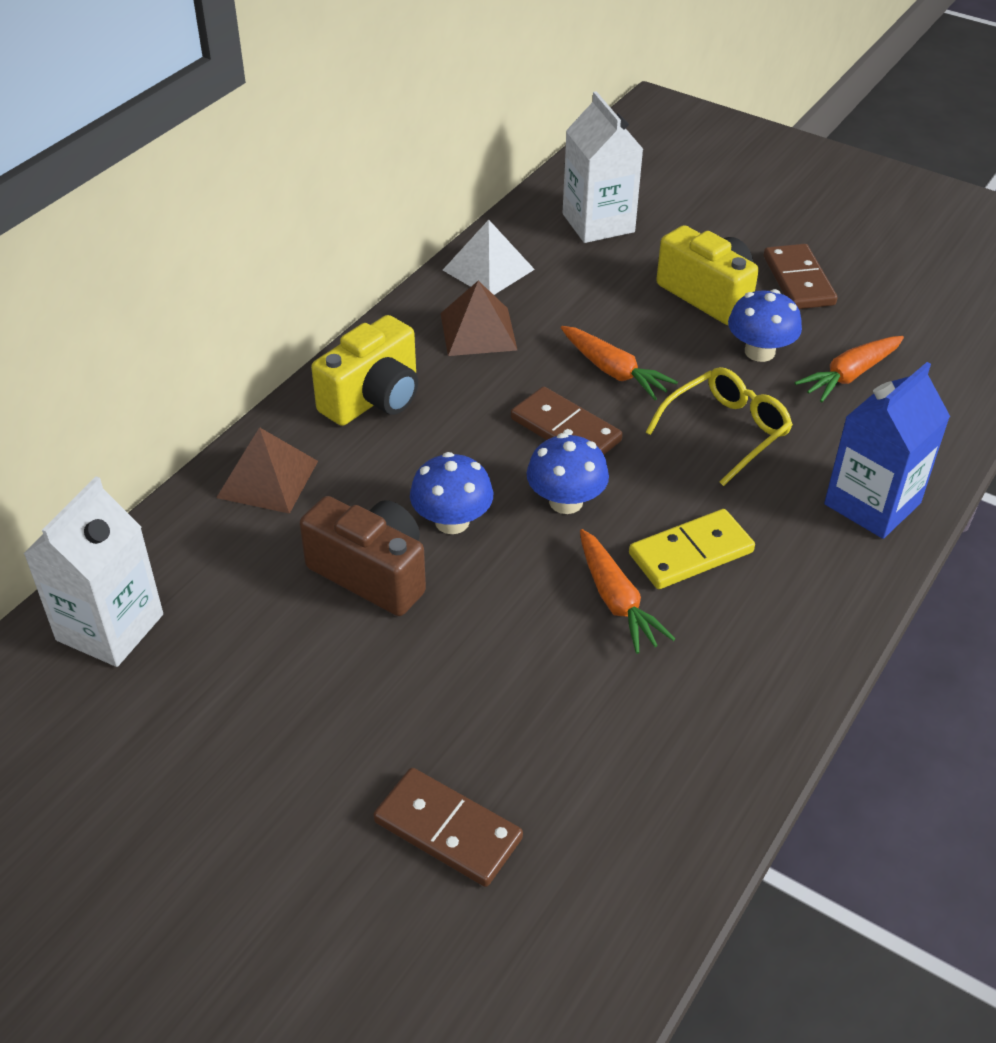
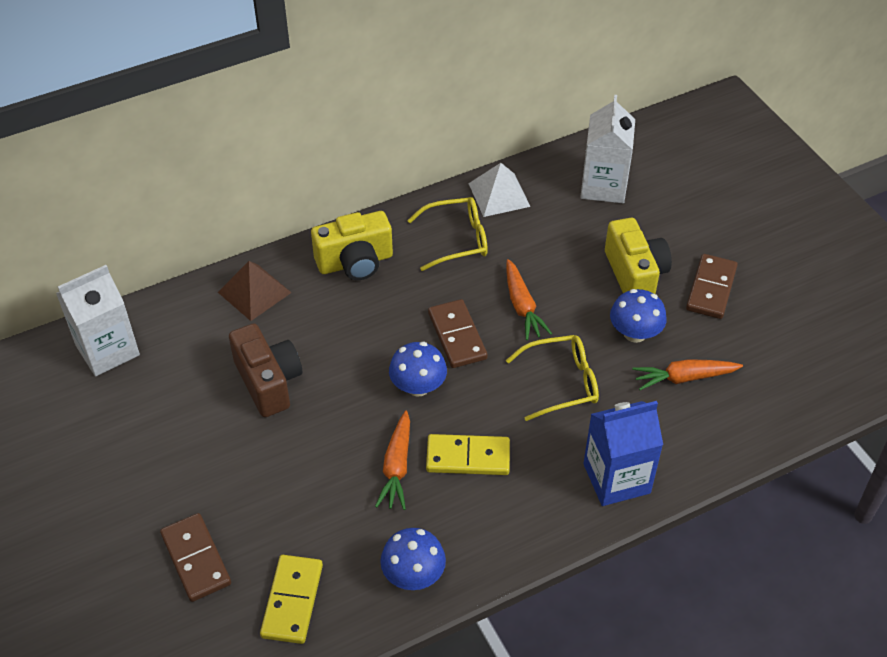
camera: 30 degrees right, 5 degrees up
(452, 521) = (339, 369): blue mushroom -> blue mushroom (413, 575)
(478, 331) = (456, 240): brown pyramid -> yellow glasses
(619, 817) = (292, 601): none -> yellow domino

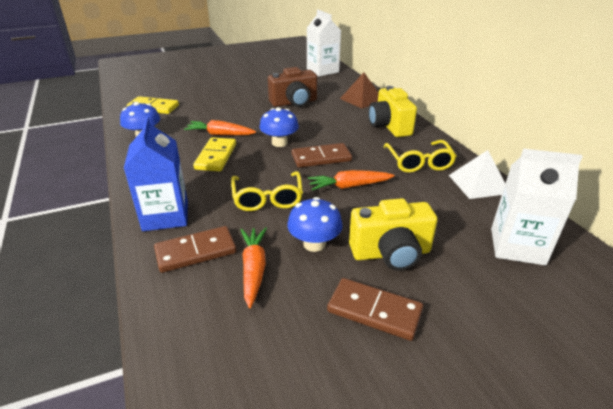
camera: 95 degrees right, 15 degrees down
(196, 559) = (192, 89): brown domino -> brown domino (196, 252)

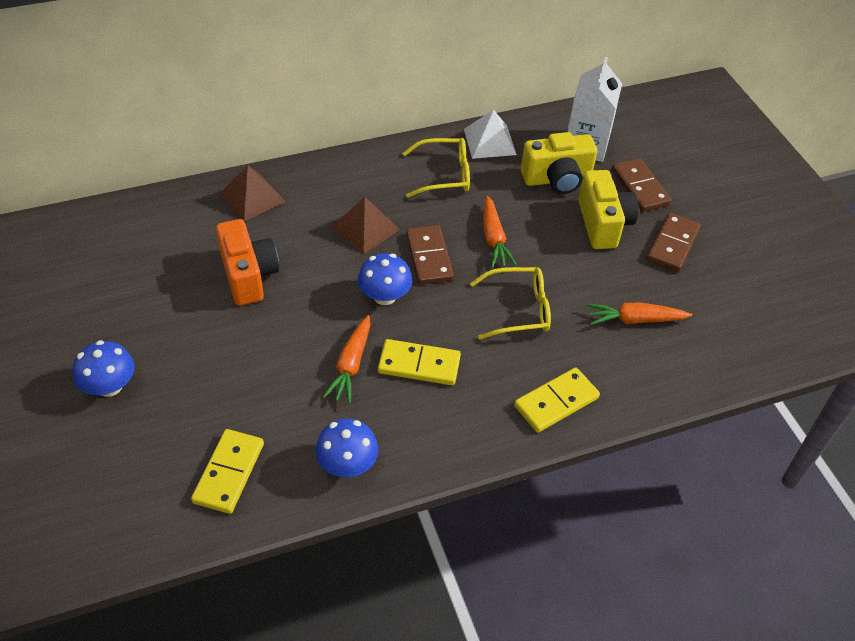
camera: 90 degrees left, 15 degrees up
(165, 216) = (556, 402): blue carton -> yellow domino
(196, 252) = (615, 366): brown domino -> brown domino (640, 187)
(294, 102) = (248, 275): brown camera -> orange camera
(314, 244) = (594, 275): blue mushroom -> blue mushroom (110, 386)
(322, 71) = (110, 230): white carton -> none
(344, 134) = (365, 228): none -> brown pyramid
(389, 126) = (348, 183): yellow camera -> yellow camera (557, 179)

